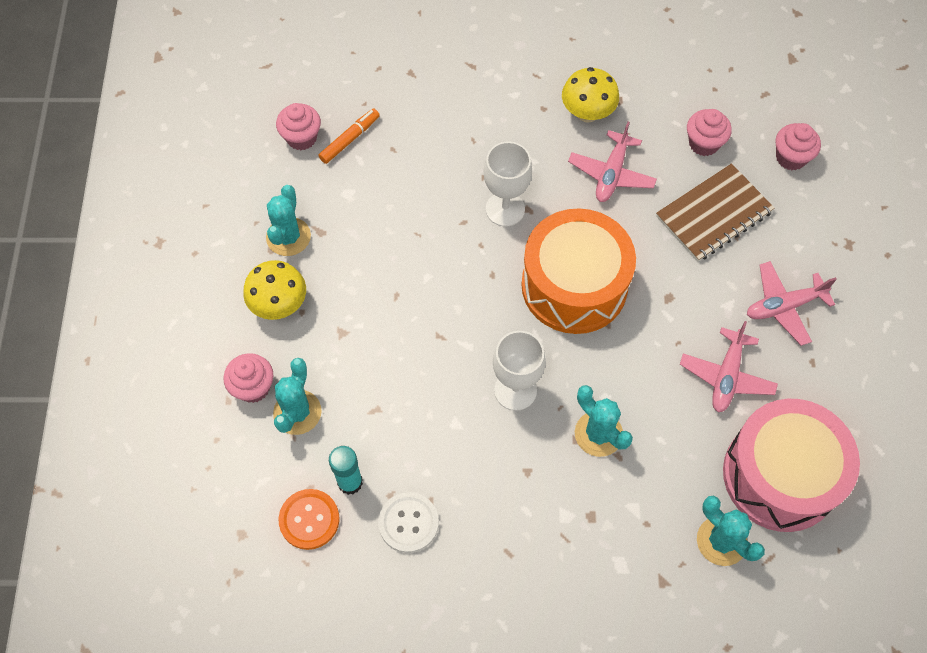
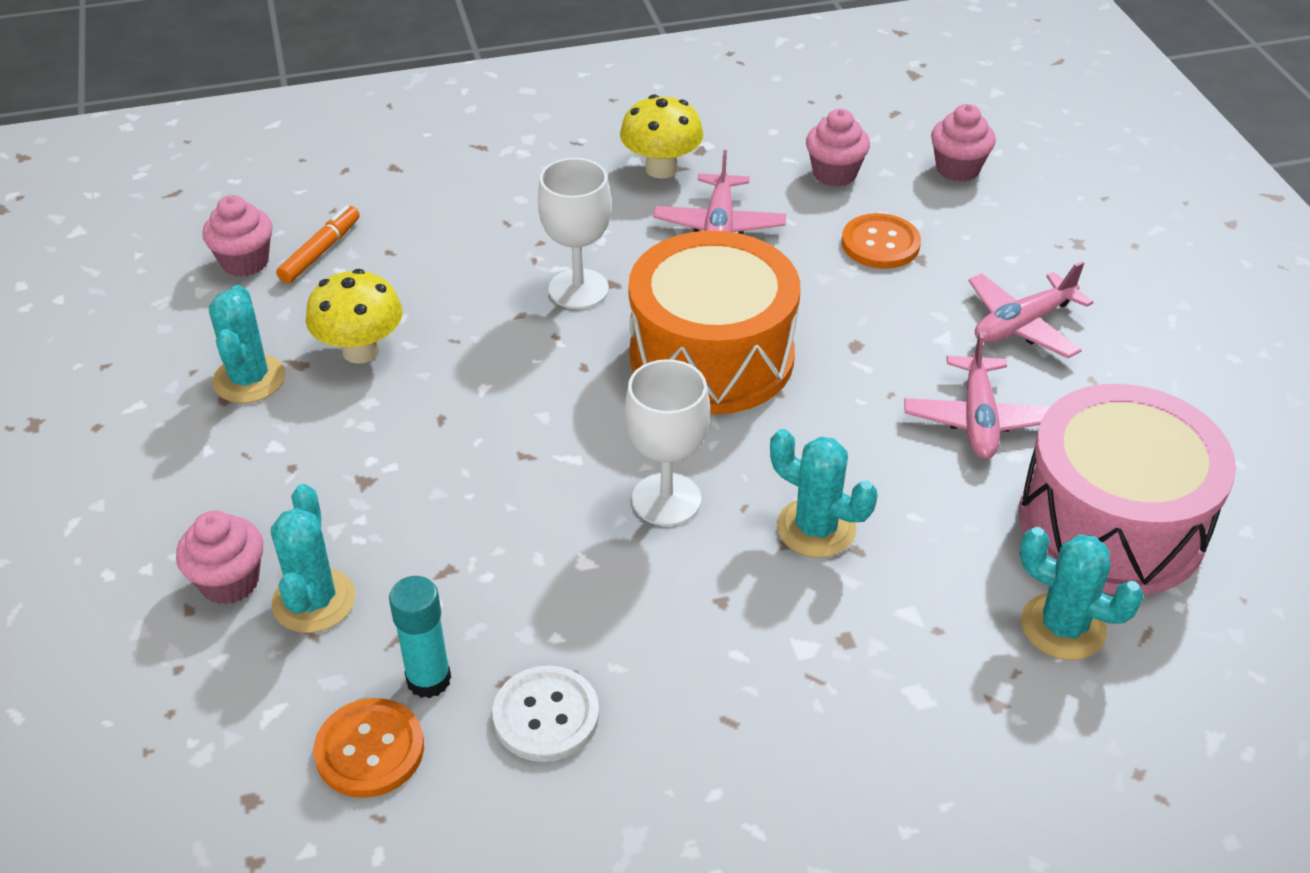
camera: 15 degrees left, 20 degrees down
(279, 305) = (252, 465): yellow mushroom -> yellow mushroom (361, 351)
(714, 214) = (880, 244): brown notebook -> orange button

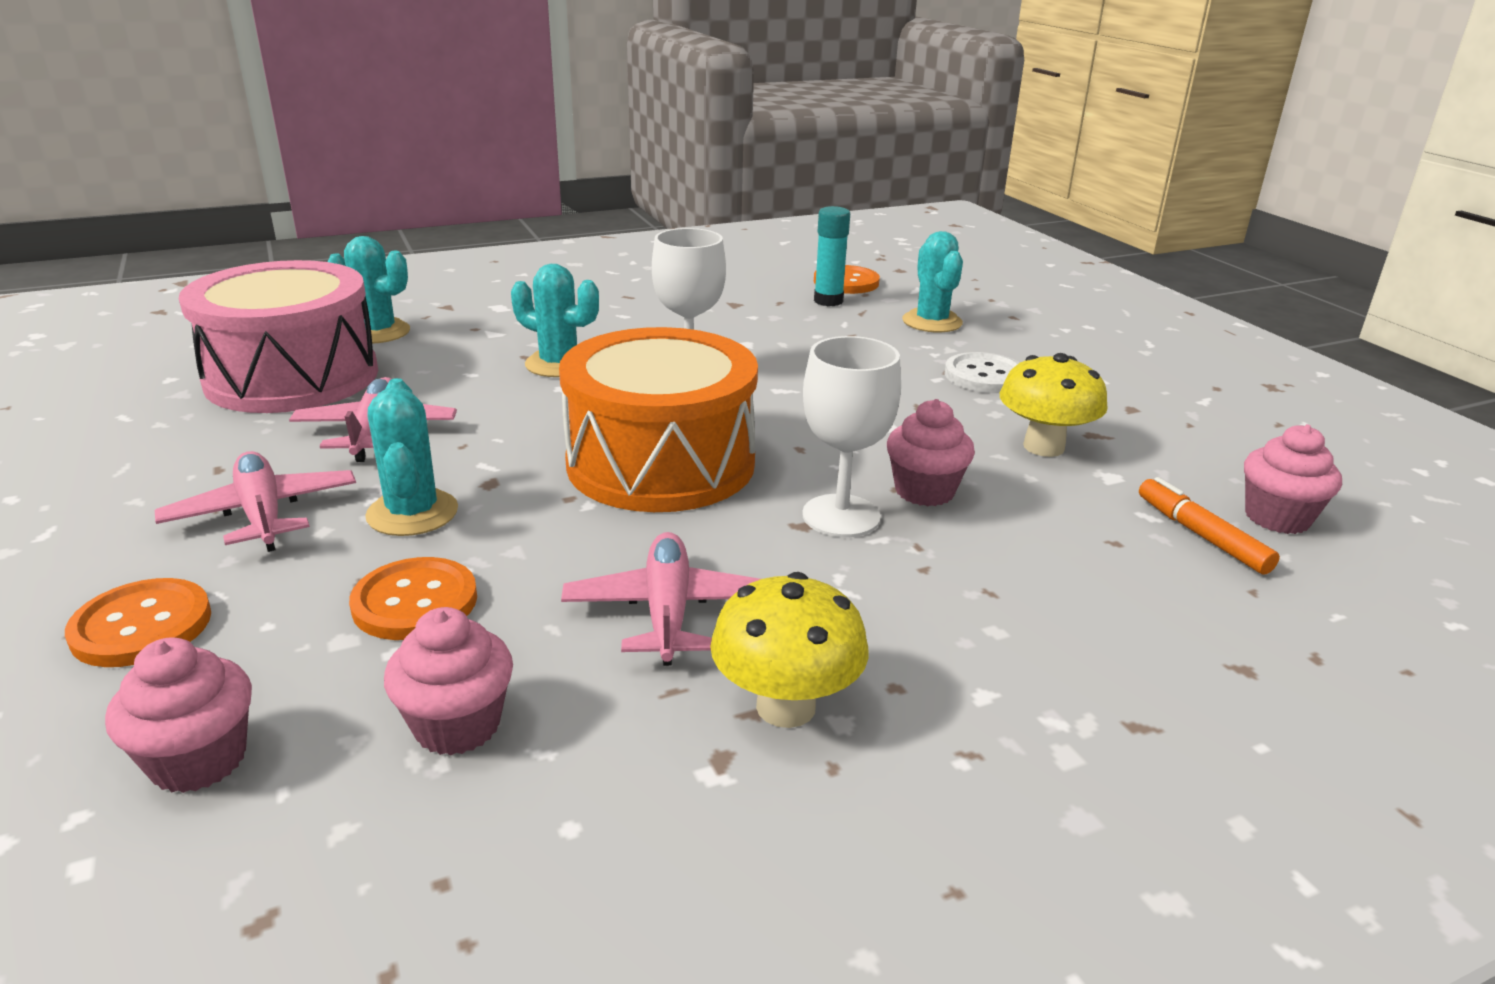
camera: 170 degrees right, 15 degrees down
(230, 582) = (999, 326): pink cupcake -> pink cupcake (924, 491)
(249, 379) = (1127, 421): turquoise cactus -> turquoise cactus (412, 513)
(320, 252) = (1201, 535): orange marker -> orange marker turned 135 degrees clockwise
(546, 716) = (746, 294): white button -> white button (984, 376)
(1022, 325) = (262, 514): pink plane -> pink plane turned 75 degrees counterclockwise
(1042, 241) = (141, 626): none -> orange button

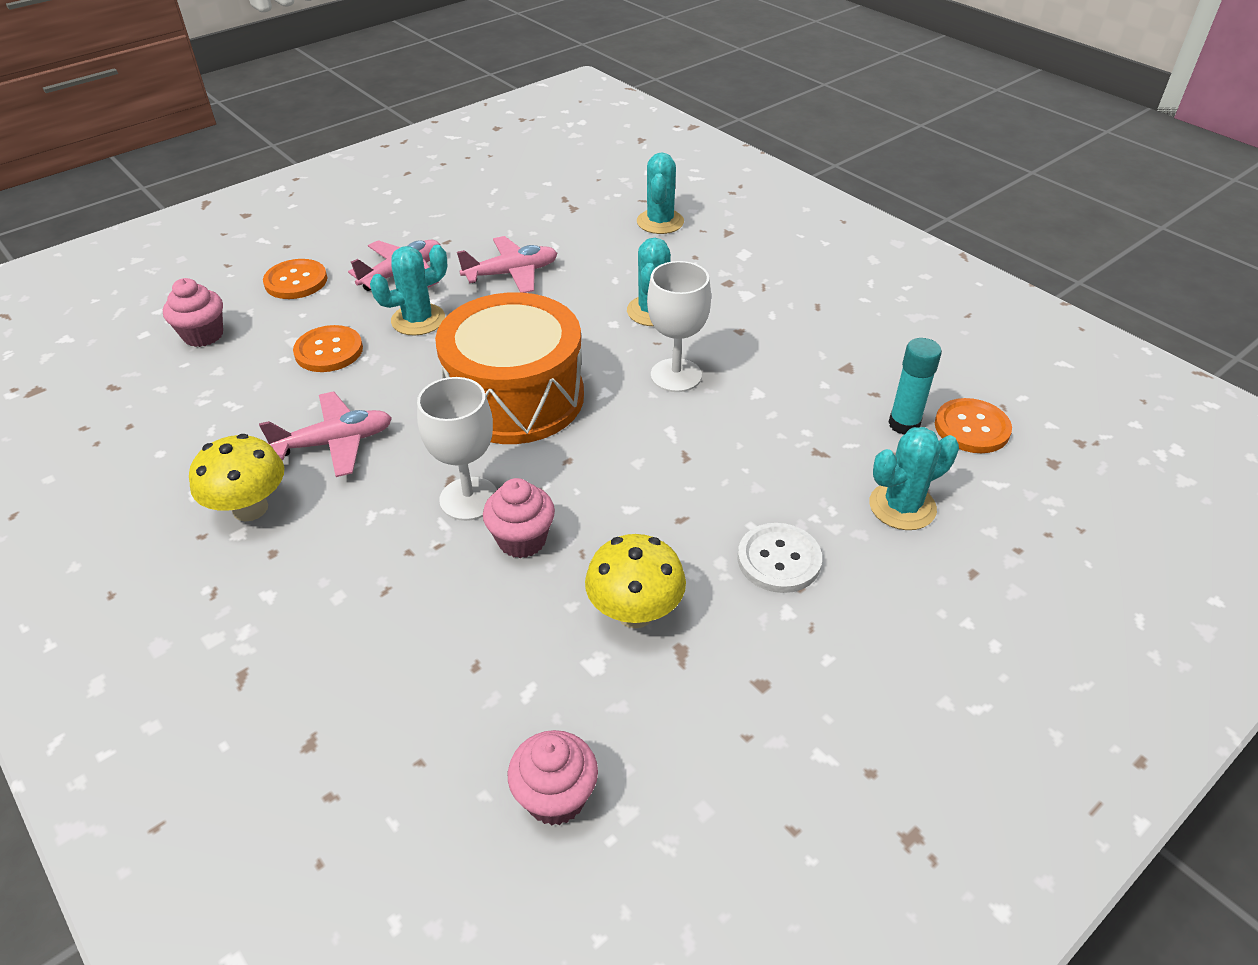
camera: 75 degrees right, 15 degrees up
(292, 377) = (571, 219): pink drum -> none
(457, 725) = (229, 397): pink cupcake -> none
(1201, 535) = (503, 730): orange marker -> none

